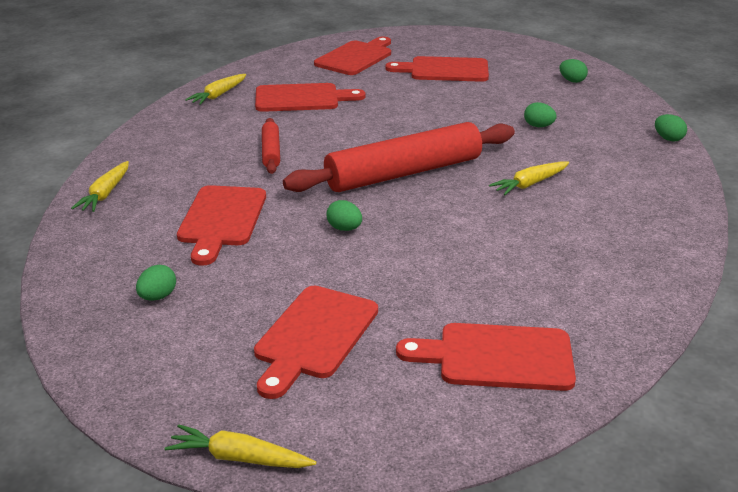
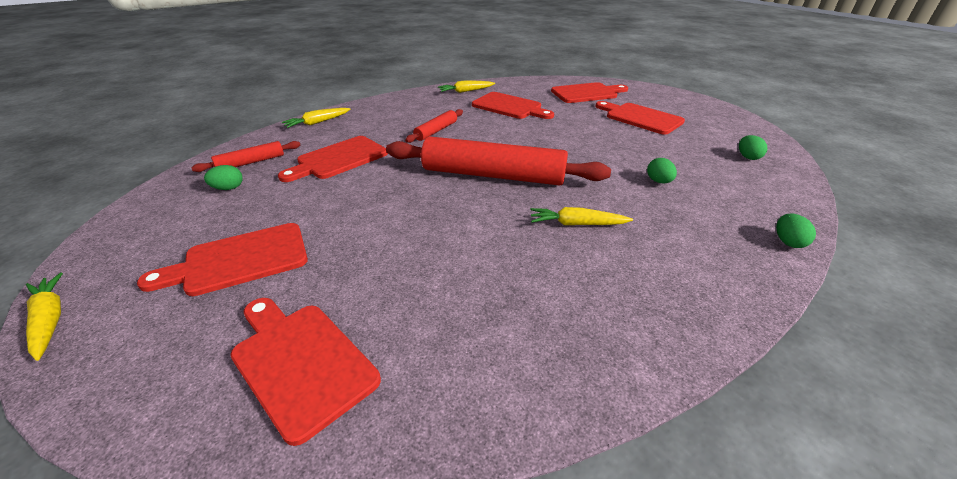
camera: 40 degrees right, 5 degrees up
(122, 265) = (251, 162): none -> red rolling pin
(344, 228) = (390, 196): green egg -> none

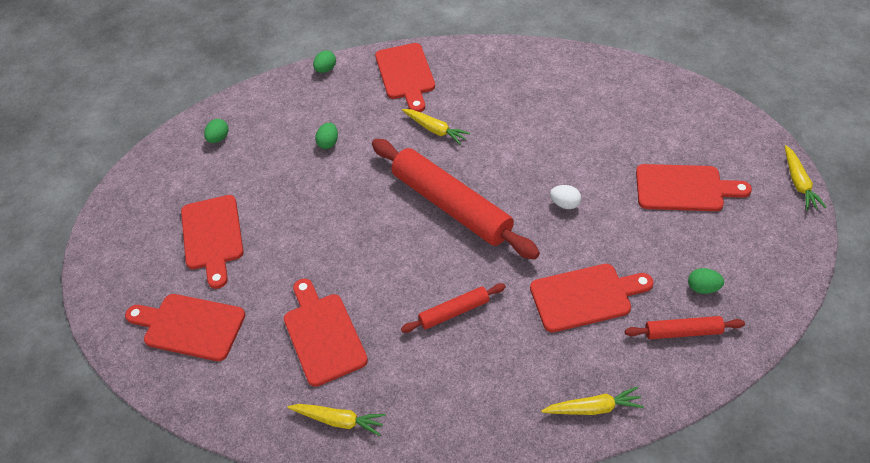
camera: 145 degrees left, 15 degrees up
(300, 362) = (647, 106): red cutting board -> red cutting board (406, 74)
(384, 206) = (565, 204): none -> white egg

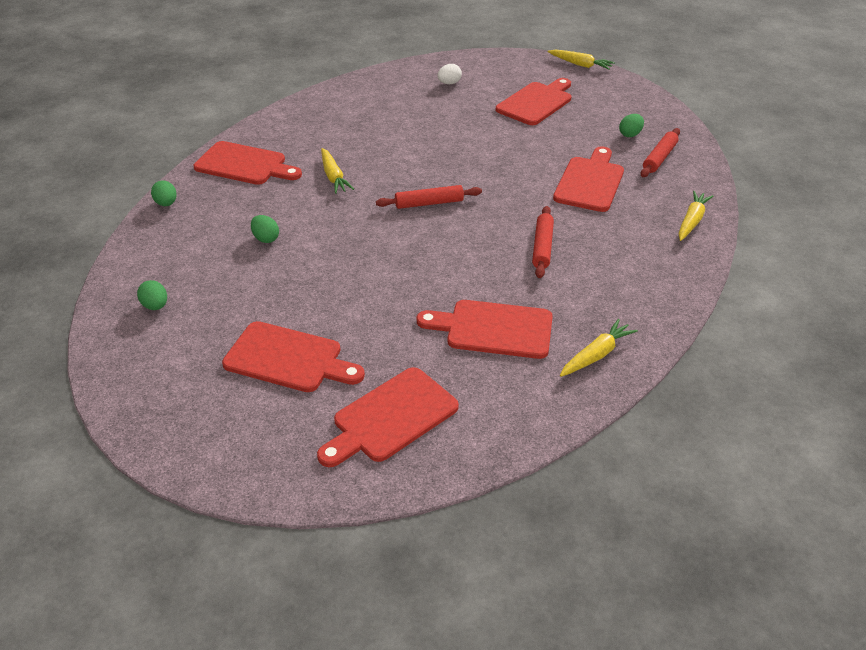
camera: 60 degrees left, 10 degrees down
(435, 130) = (333, 177): yellow carrot -> yellow carrot turned 90 degrees clockwise
(451, 205) = (429, 203): red rolling pin -> red rolling pin, size x0.47
(565, 204) = (492, 153): white egg -> white egg (449, 83)

